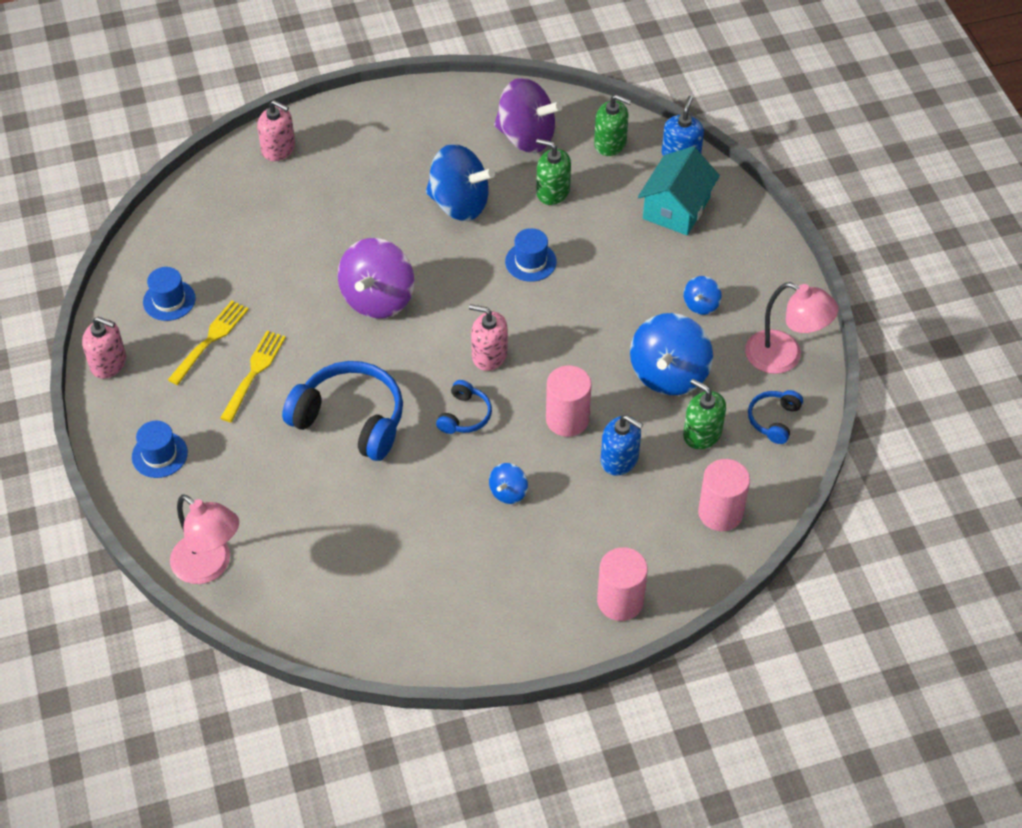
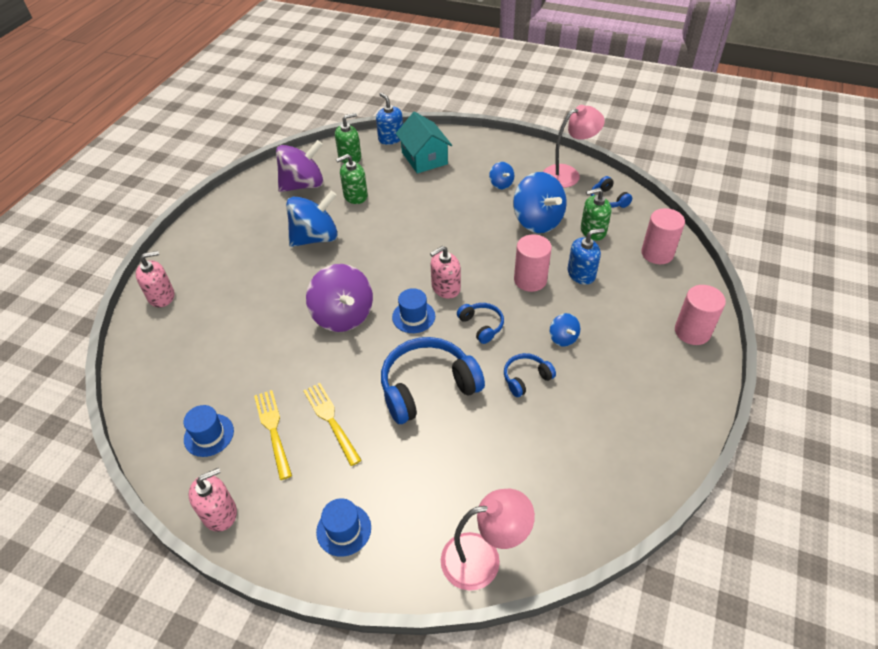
camera: 50 degrees left, 5 degrees down
(428, 490) = (526, 378): none -> blue headphones
(530, 262) = (395, 232): blue hat -> blue hat (413, 316)

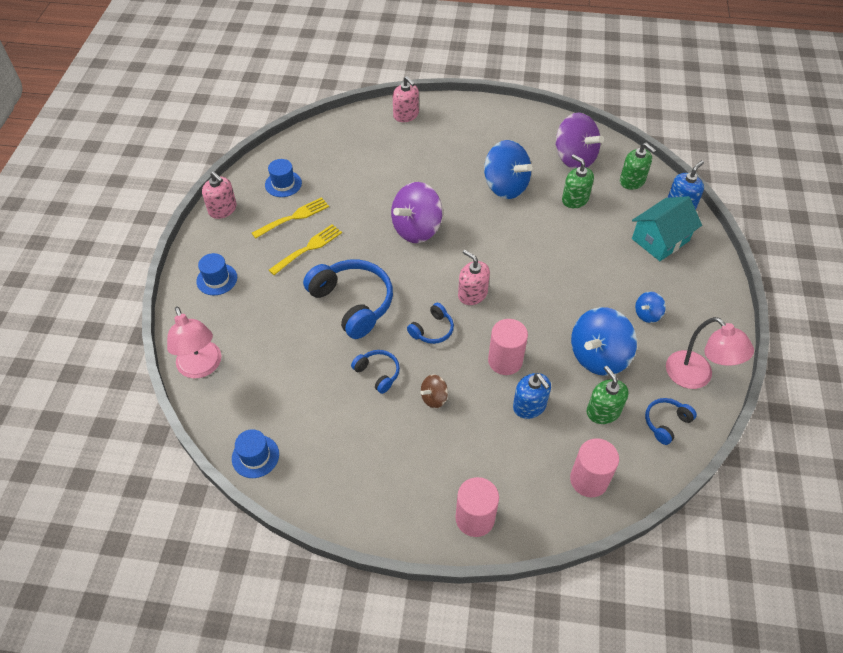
camera: 75 degrees right, 5 degrees up
(413, 316) = (429, 277): blue hat -> blue hat (255, 456)
(563, 338) = (434, 398): blue spinning top -> brown spinning top

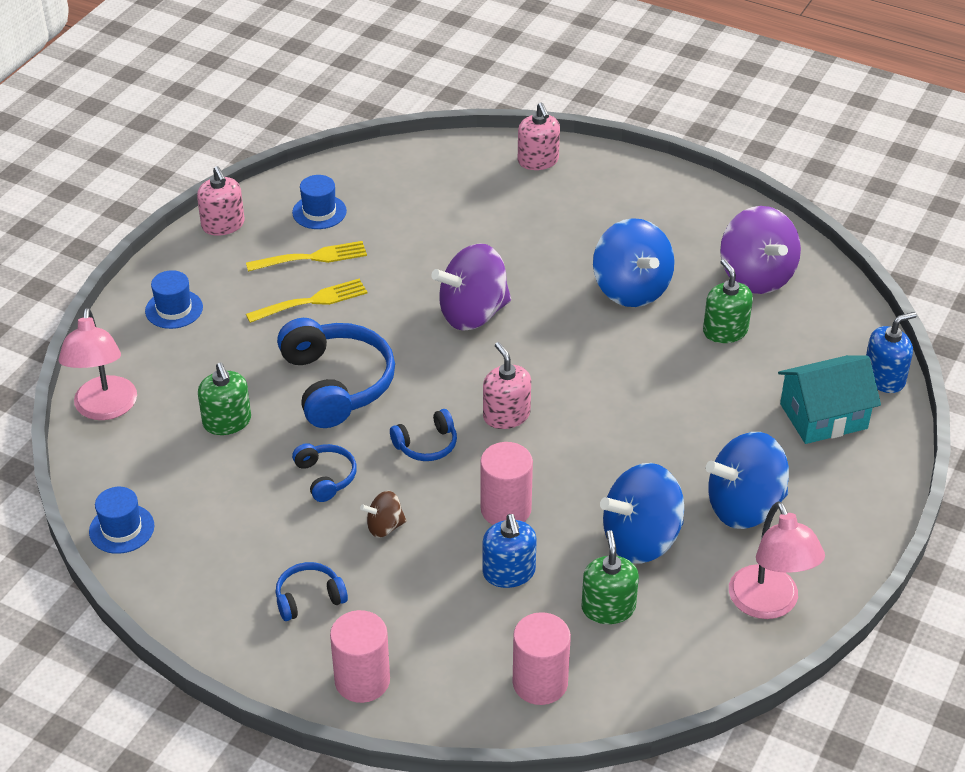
camera: 20 degrees right, 10 degrees down
(632, 181) = (828, 327): green soap dispenser -> green soap dispenser (227, 422)
(647, 314) = (744, 507): blue spinning top -> blue spinning top, size x2.07
(666, 423) = (690, 647): blue headphones -> blue headphones (309, 598)

